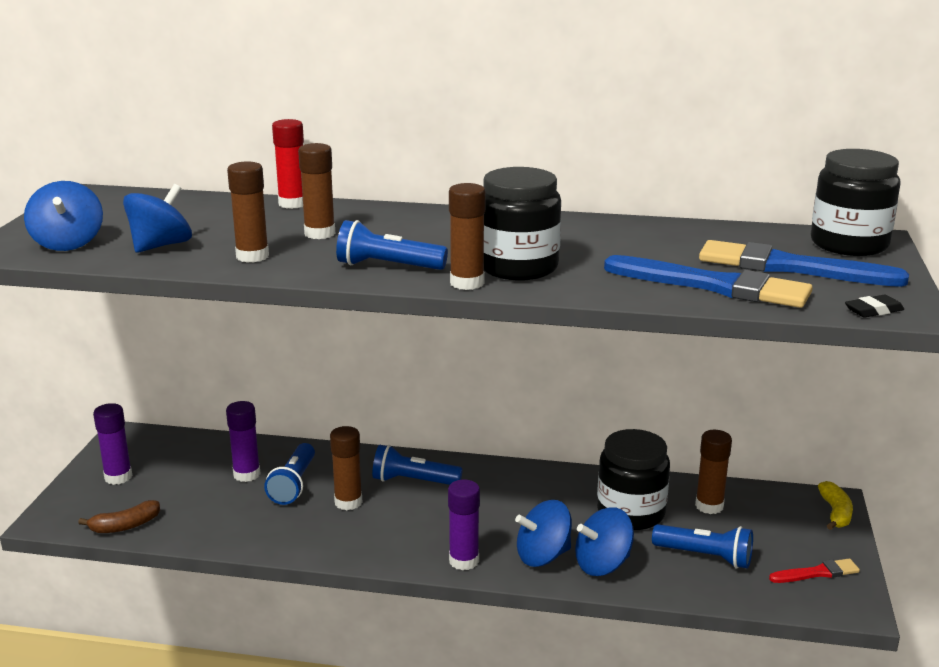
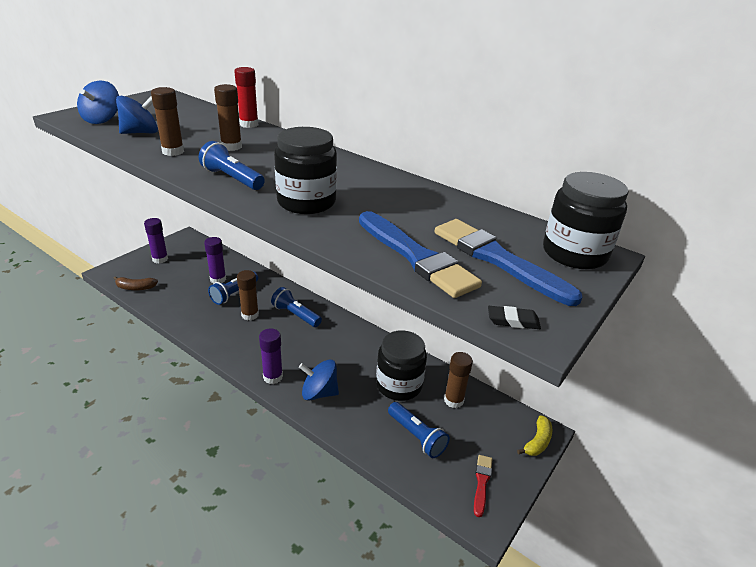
camera: 25 degrees right, 10 degrees up
(467, 283) = (258, 204): brown glue stick -> none
(602, 564) = (348, 414): blue spinning top -> none
(817, 573) = (482, 482): red brush -> red brush turned 90 degrees counterclockwise

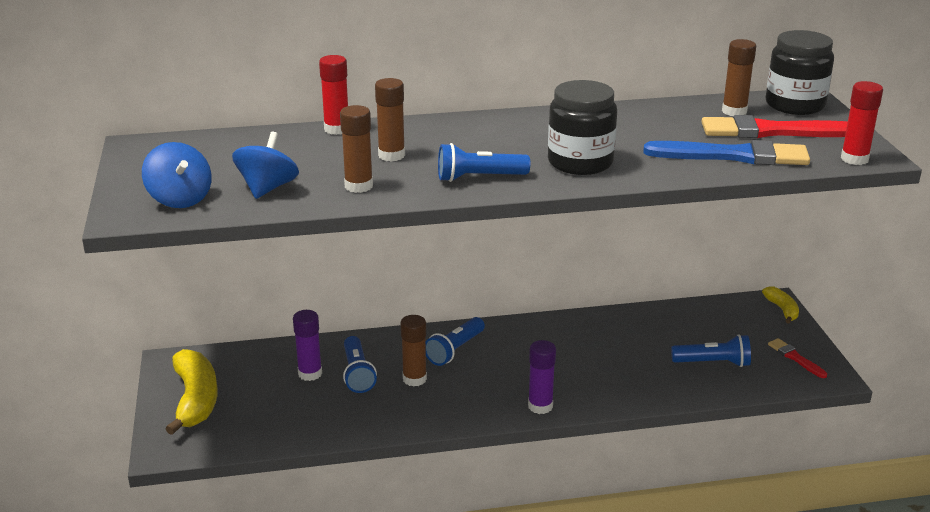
camera: 45 degrees left, 5 degrees down
(135, 288) = (237, 441): brown banana -> none
(160, 259) = (195, 400): purple glue stick -> yellow banana
(295, 315) = (455, 350): blue flashlight -> blue flashlight turned 45 degrees counterclockwise
(319, 393) = (597, 389): blue spinning top -> none
(399, 385) = (639, 340): black jar -> none
(453, 400) = (692, 323): brown glue stick -> brown glue stick (734, 111)
(497, 259) = (772, 131): blue brush -> red brush
(513, 321) = (854, 159): black eraser -> red glue stick

